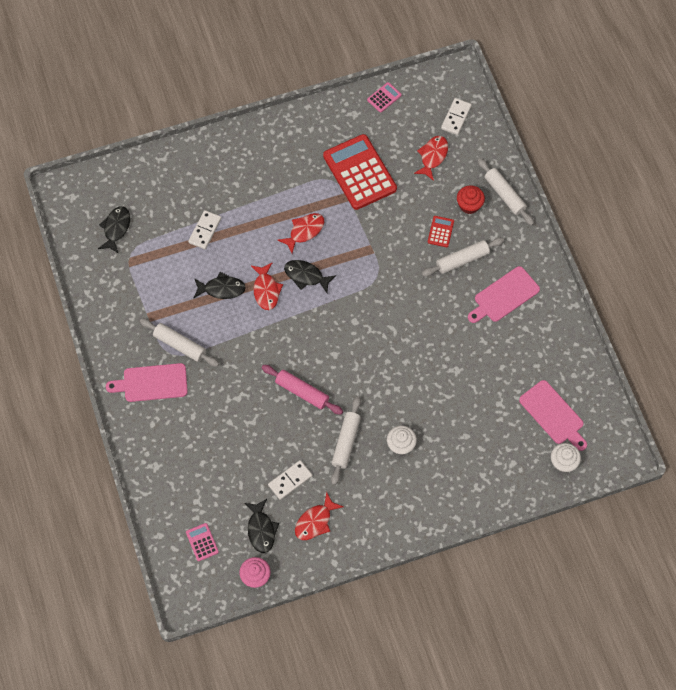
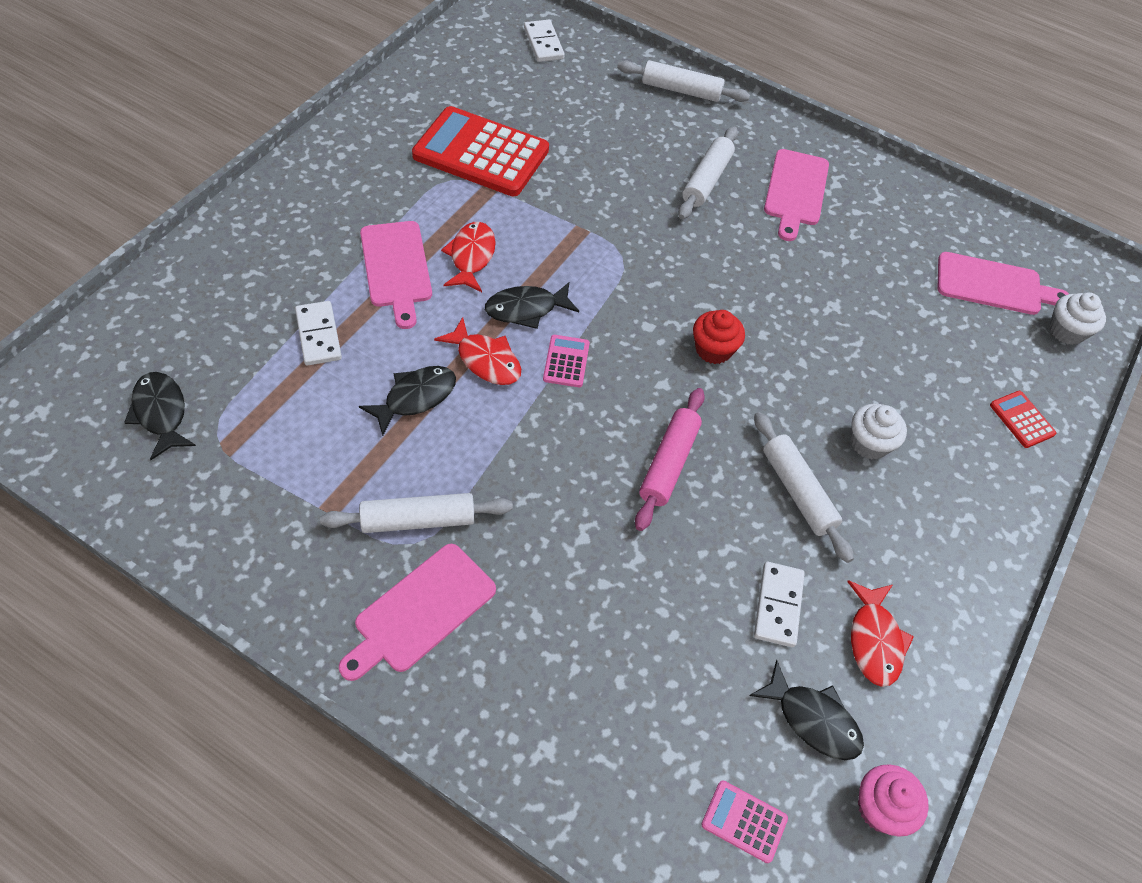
camera: 45 degrees left, 10 degrees down
(265, 216) = (396, 268): none -> pink cutting board
(302, 392) = (668, 464): pink rolling pin -> pink rolling pin turned 60 degrees counterclockwise
(384, 97) = (434, 63): pink calculator -> pink calculator (566, 361)
(433, 156) = (556, 93): red fish -> none
(440, 231) = (648, 164): red calculator -> red calculator (1021, 419)
(469, 205) = (652, 120): red cupcake -> red cupcake (713, 349)

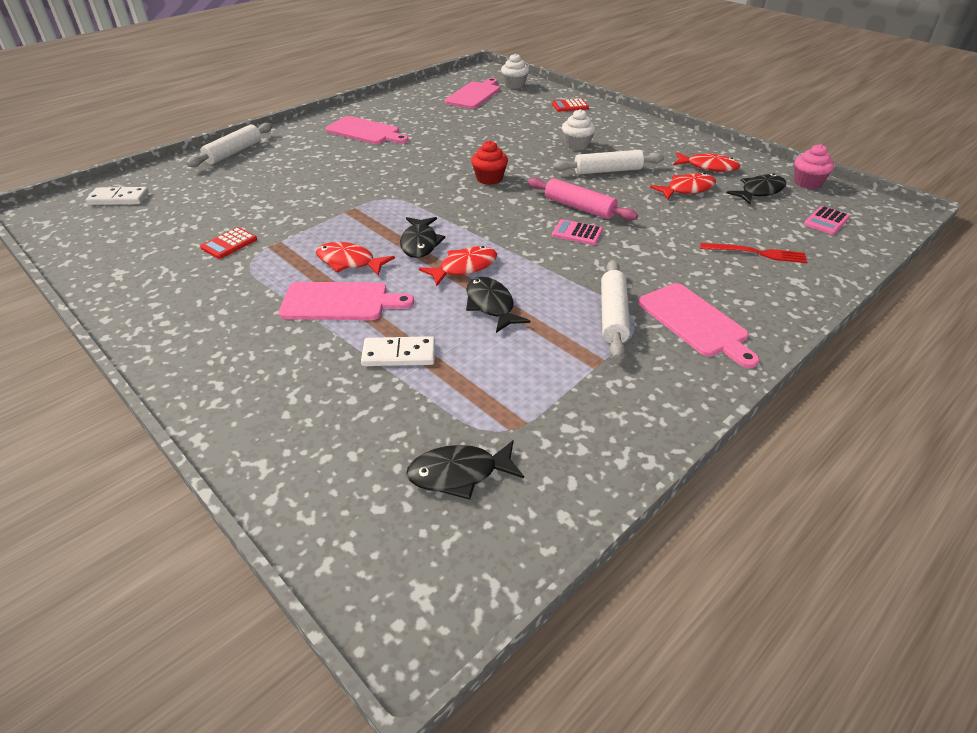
camera: 70 degrees left, 15 degrees down
(481, 153) = (229, 244): red calculator -> red calculator, size x0.43
(566, 361) = (479, 233): pink calculator -> pink calculator (577, 233)
(608, 699) = (756, 253): none -> red fork
(706, 180) = (334, 157): white rolling pin -> none
(778, 605) = (687, 189): white domino -> red fish

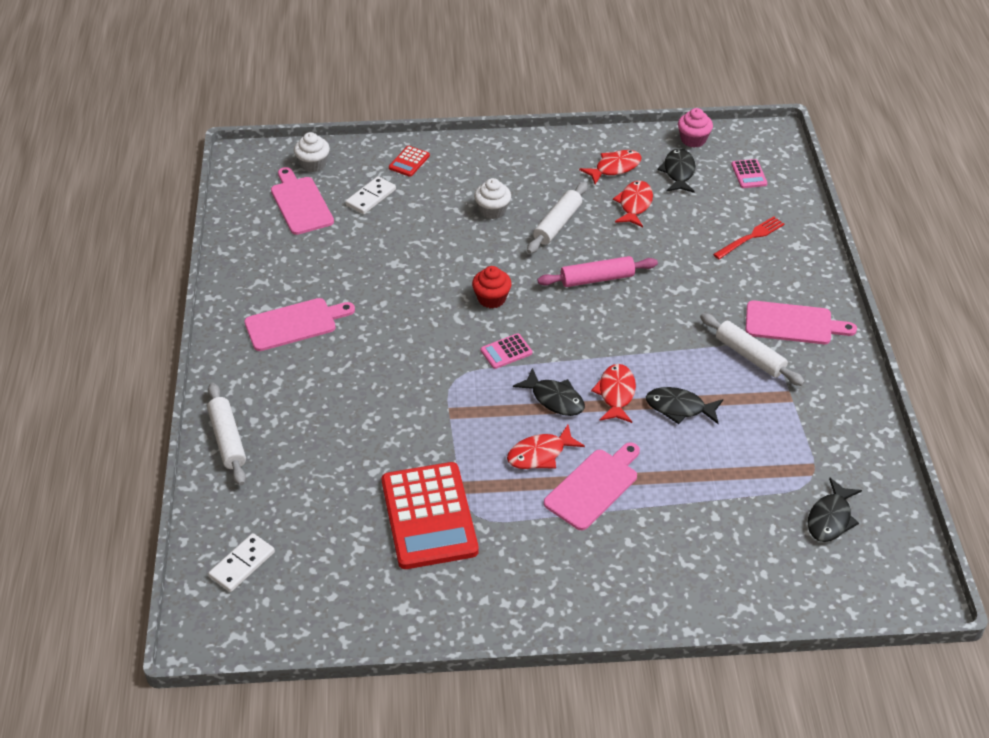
camera: 50 degrees left, 5 degrees up
(229, 244) = (429, 516): red calculator -> red calculator, size x2.35
(399, 354) = (691, 486): white domino -> white domino (371, 197)
(577, 233) = (632, 305): pink calculator -> pink calculator (506, 352)

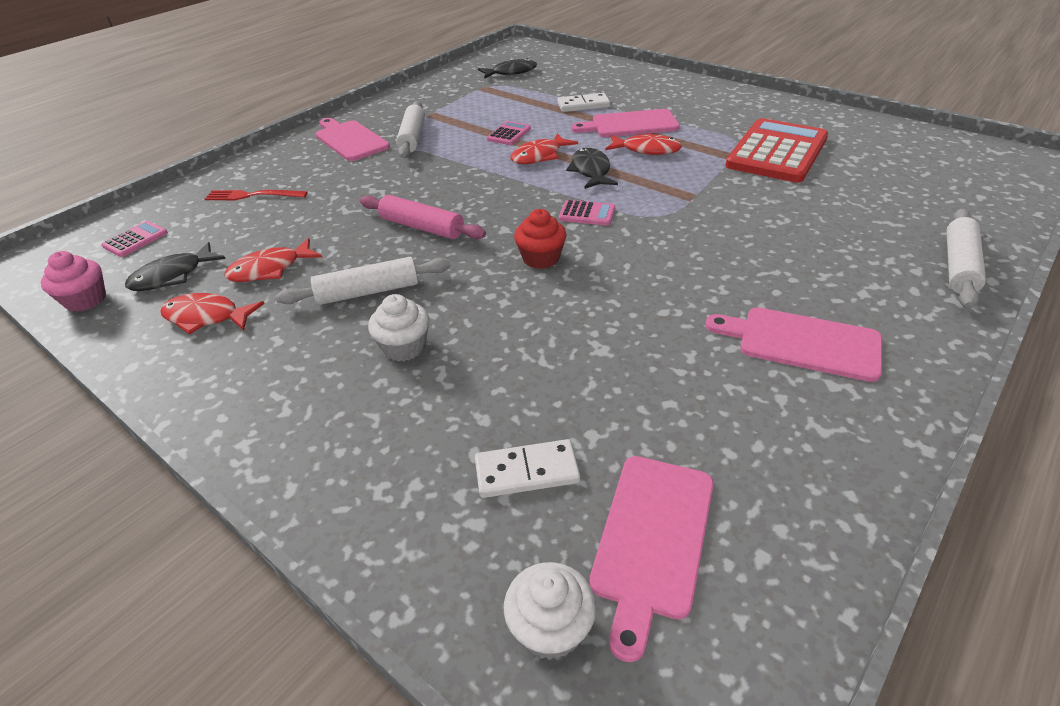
camera: 135 degrees left, 5 degrees down
(242, 564) = (976, 181): white domino -> white domino (583, 105)
(409, 162) = (394, 502): red calculator -> none
(679, 408) = (509, 134): black fish -> pink calculator

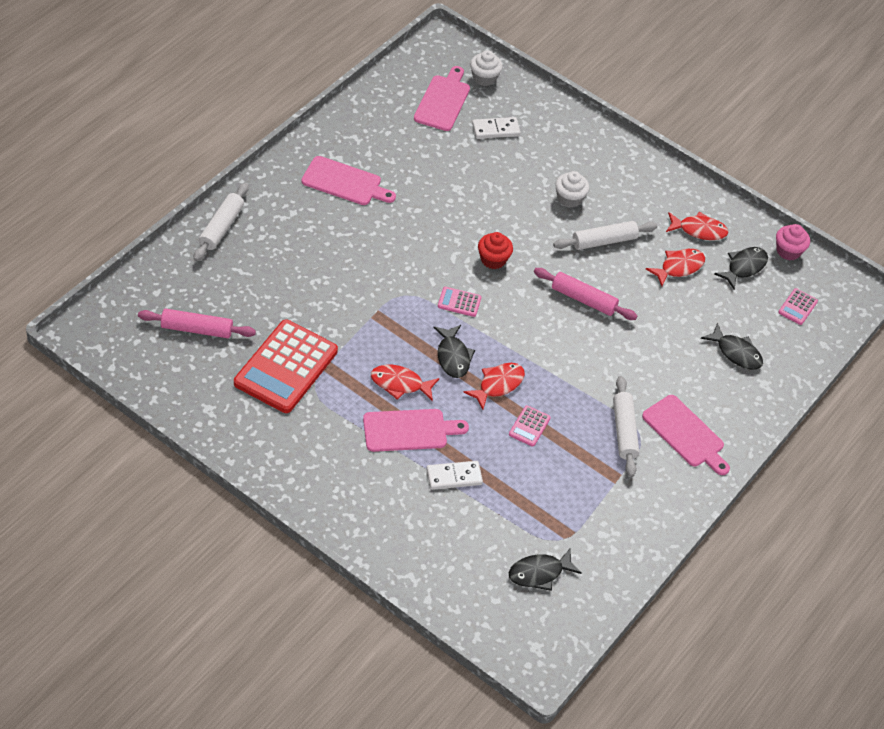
camera: 170 degrees right, 10 degrees up
(253, 195) = (736, 353): red fork -> black fish
(900, 171) = (196, 329): none -> pink rolling pin

